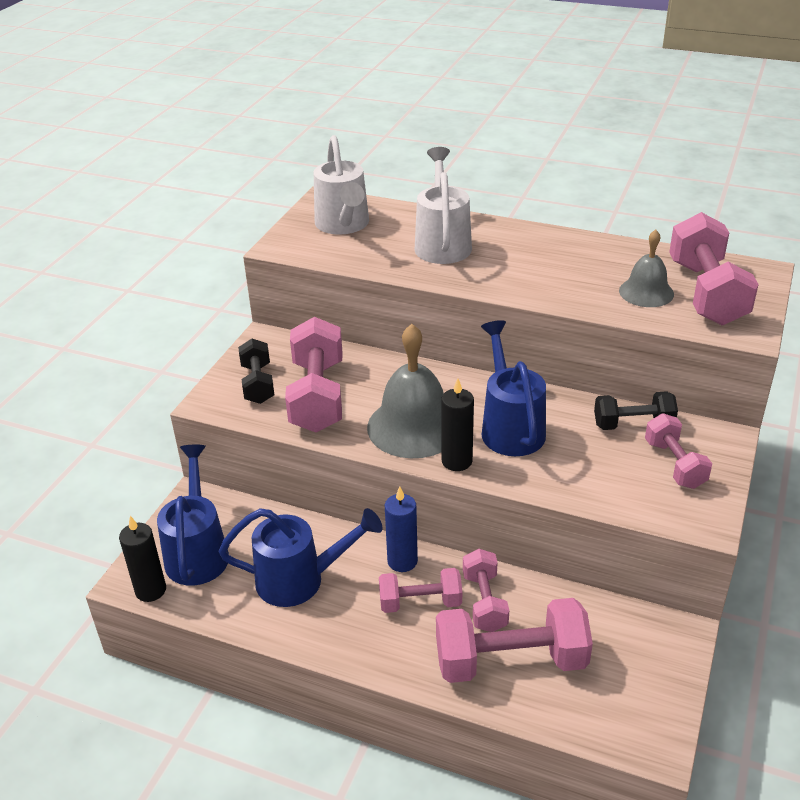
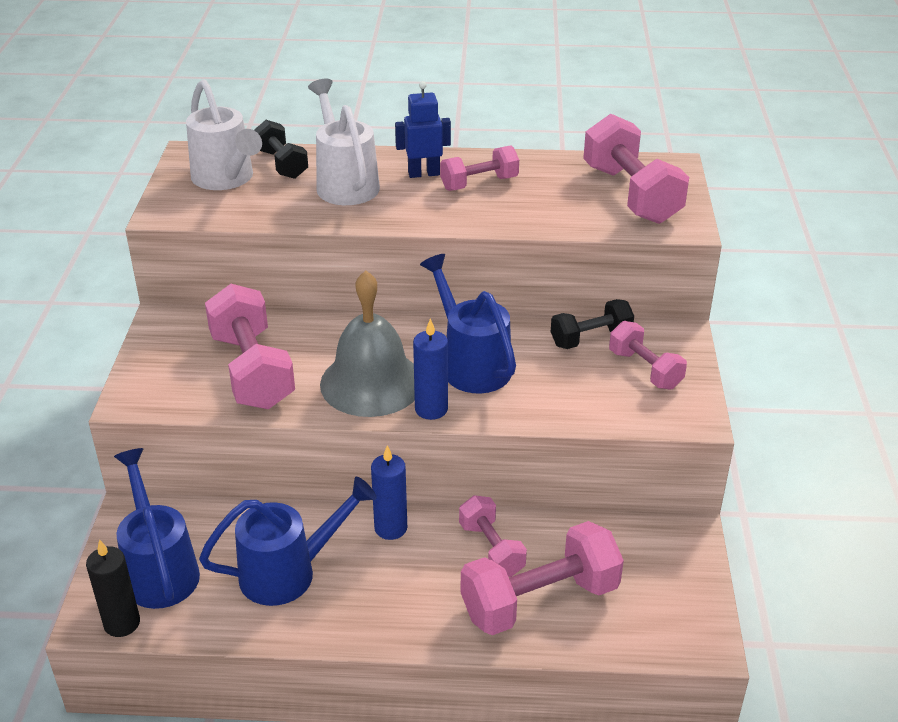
camera: 20 degrees left, 0 degrees up
(257, 384) = (178, 370): black dumbbell -> black dumbbell (281, 164)
(420, 602) = (426, 565): pink dumbbell -> pink dumbbell (479, 183)
(457, 461) = (431, 409): black candle -> blue candle
(516, 245) = (424, 173): none -> blue robot
(646, 292) = (574, 202): grey bell -> none

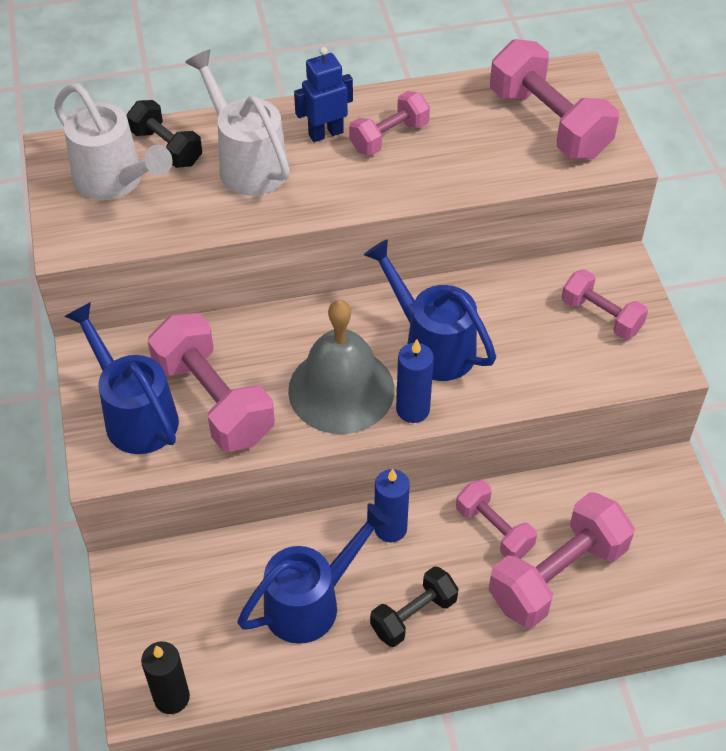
camera: 15 degrees left, 15 degrees up
(159, 570) = (183, 629): blue watering can -> blue watering can (135, 415)
(590, 338) = (537, 288): black dumbbell -> black dumbbell (413, 615)

